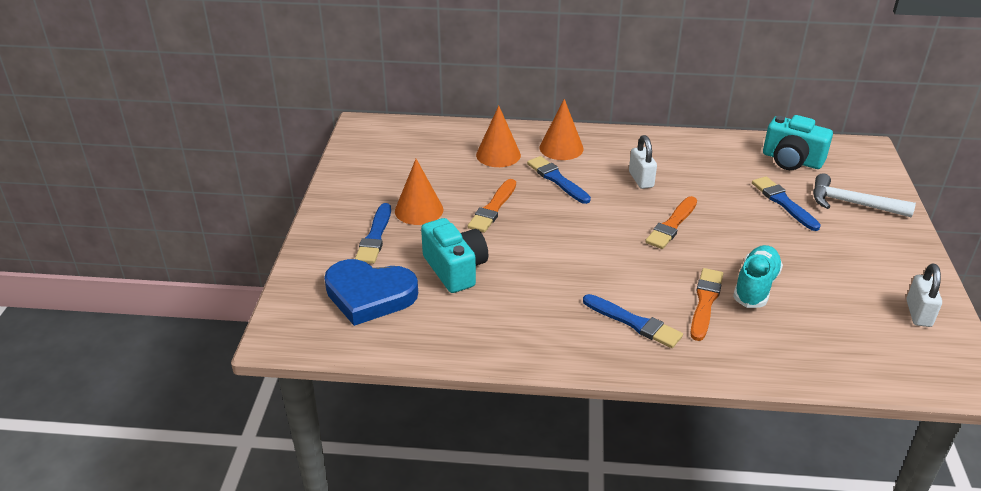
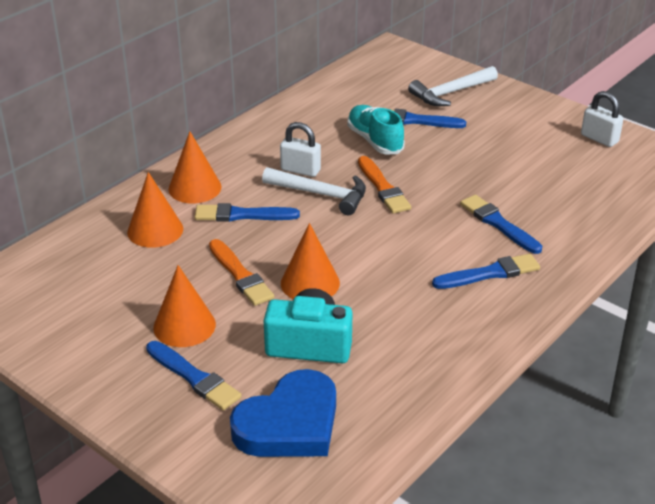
camera: 55 degrees left, 0 degrees up
(519, 240) = (310, 283): none -> orange cone
(625, 201) = (321, 194): none -> white hammer
(705, 302) = (498, 224): orange brush -> blue brush
(755, 286) = (503, 190): turquoise shoe -> turquoise shoe (375, 141)
(791, 160) = (365, 86): turquoise camera -> none

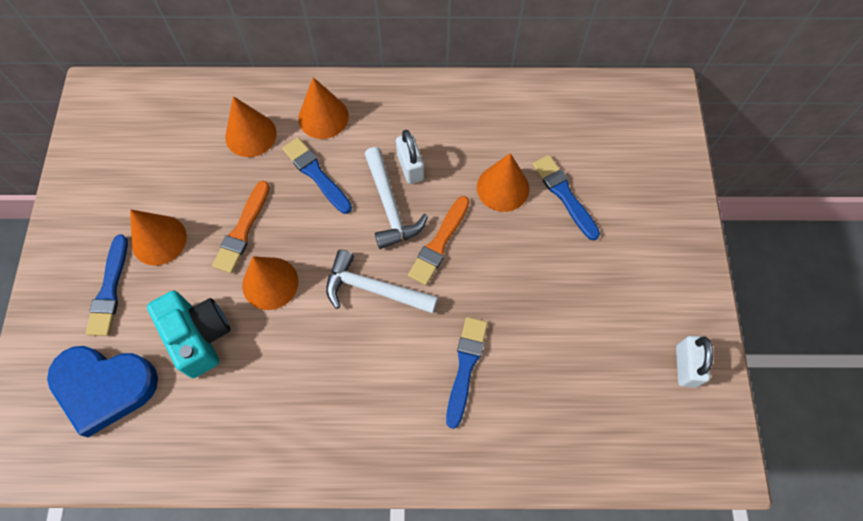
camera: 50 degrees right, 30 degrees up
(375, 141) = (502, 188): turquoise shoe -> orange cone
(450, 93) = (638, 191): white hammer -> white hammer (373, 289)
(489, 273) = (388, 406): blue brush -> none

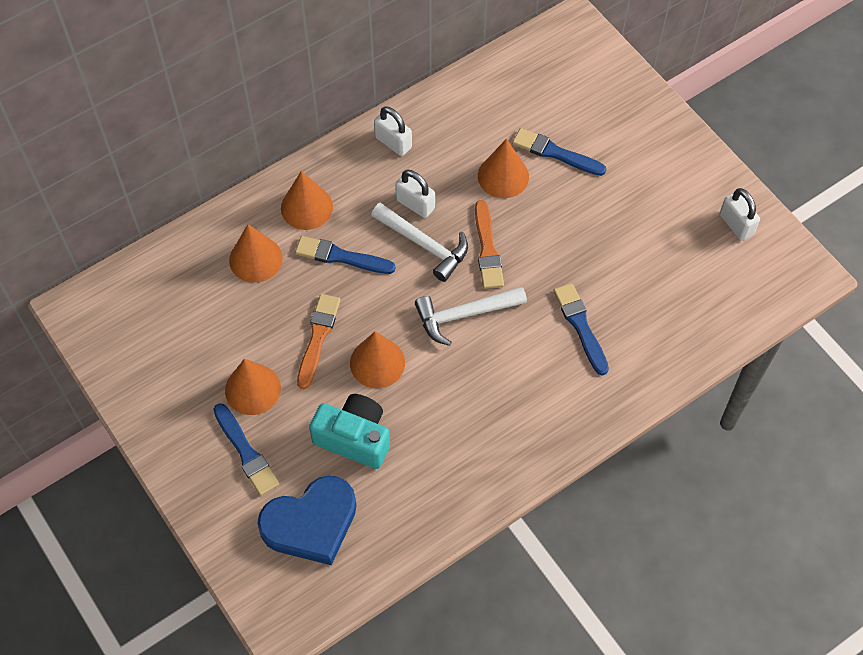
camera: 35 degrees left, 5 degrees down
(242, 230) = (318, 338): orange brush -> orange brush turned 150 degrees counterclockwise
(434, 105) = (393, 142): none -> white padlock

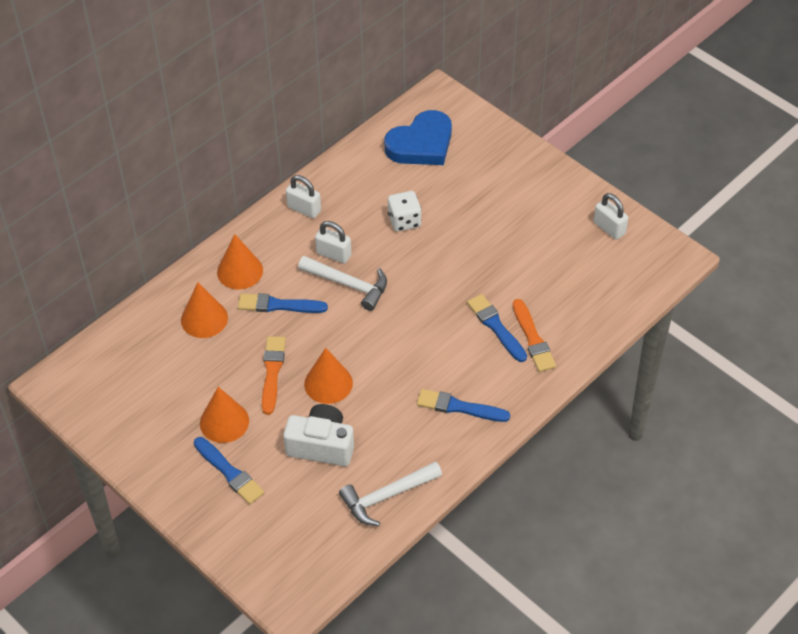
camera: 10 degrees left, 10 degrees down
(311, 523) = (298, 518): blue heart -> blue heart (421, 144)
(354, 438) = (321, 445): turquoise camera -> white camera
(464, 315) = (395, 334): white hammer -> white hammer (386, 497)
(487, 249) = (403, 279): orange brush -> orange brush (533, 339)
(503, 176) = (404, 221): orange cone -> white dice
(555, 153) = (445, 196): blue brush -> blue brush (459, 407)

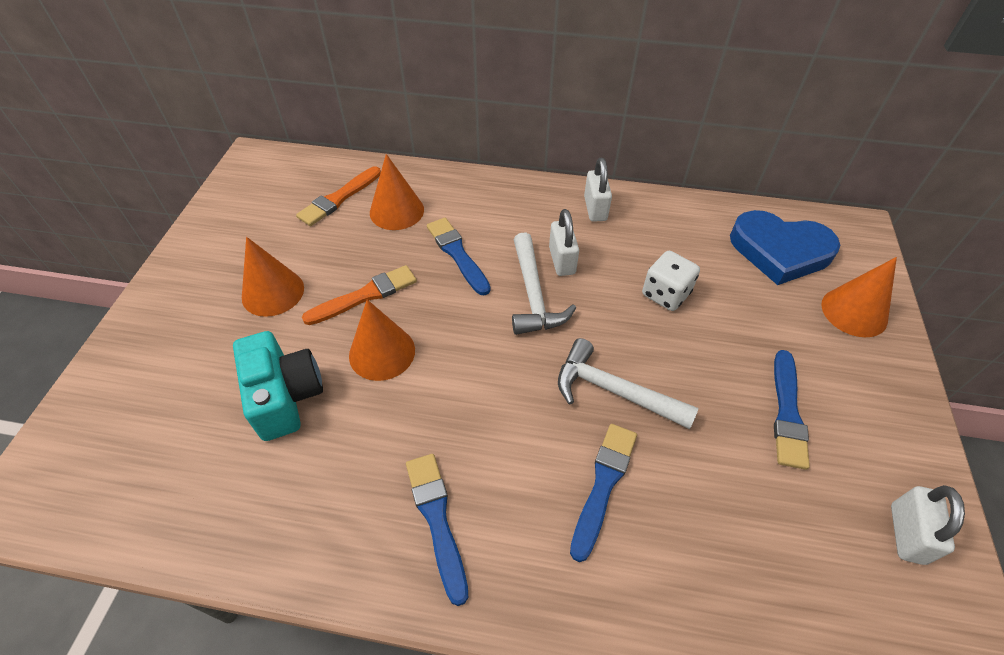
camera: 55 degrees right, 0 degrees up
(229, 472) = (203, 332): blue brush -> blue brush (787, 412)
(240, 271) = (475, 205): orange cone -> orange cone (854, 312)
(321, 445) = (285, 396): white camera -> turquoise camera
(386, 497) = (235, 517): white hammer -> white hammer (613, 391)
(533, 339) = (624, 548): orange brush -> orange brush (339, 198)

